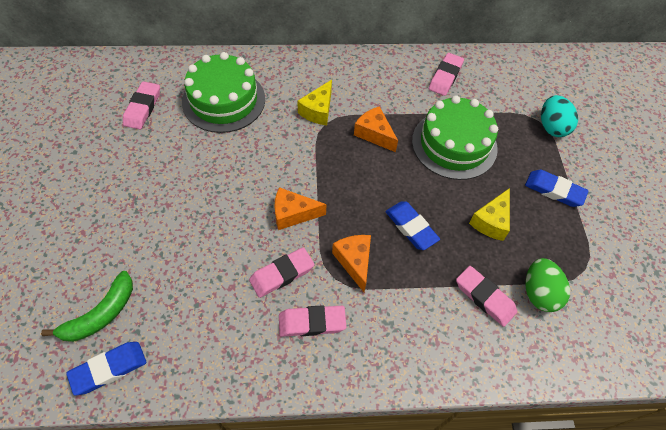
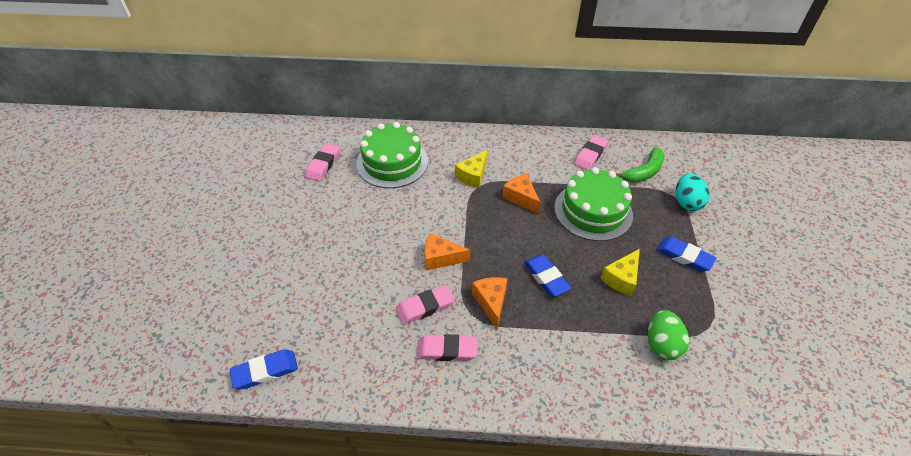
camera: 10 degrees right, 10 degrees down
(101, 314) = (265, 326): green banana -> green banana (643, 172)
(484, 297) = (609, 343): pink eraser -> none

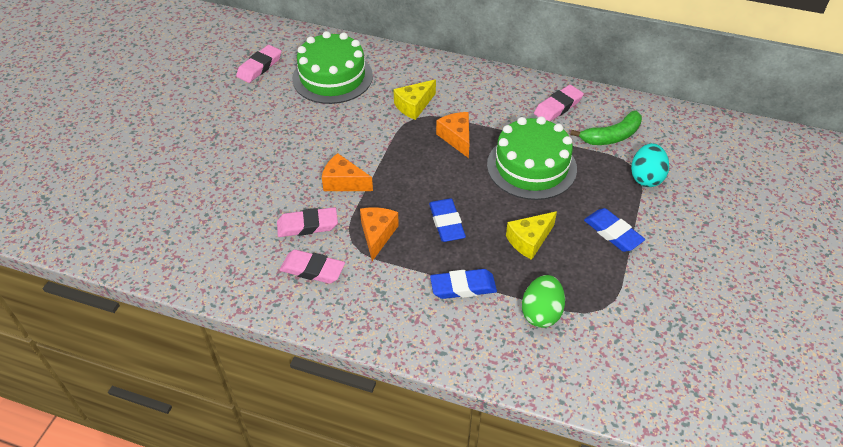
camera: 15 degrees right, 0 degrees up
(265, 371) = (132, 251): blue eraser -> blue eraser (463, 287)

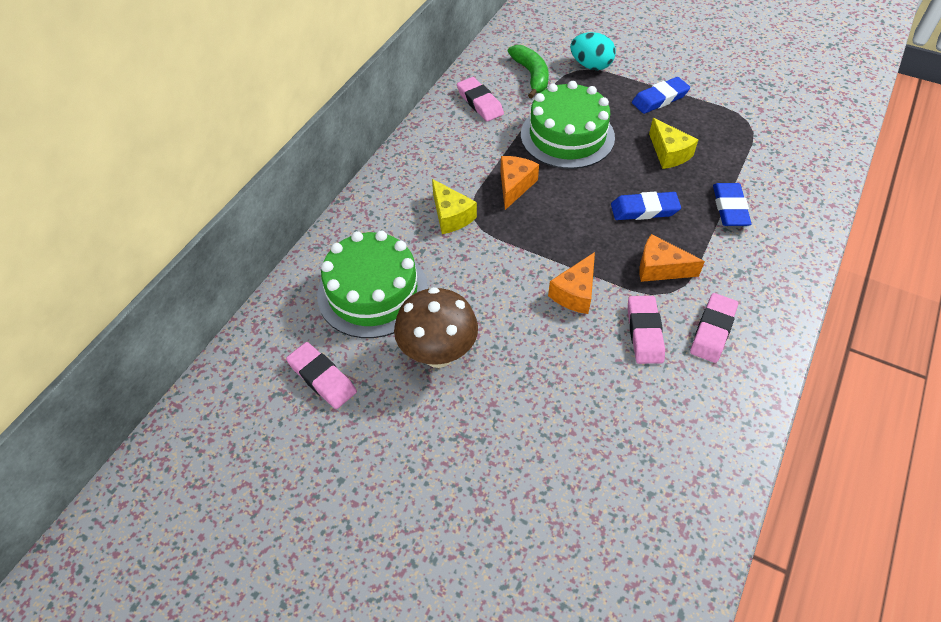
camera: 80 degrees left, 5 degrees up
(281, 115) = (438, 354): none -> brown mushroom
(457, 138) = (515, 186): orange cheese -> orange cheese turned 120 degrees clockwise
(541, 313) = (757, 159): green egg -> none

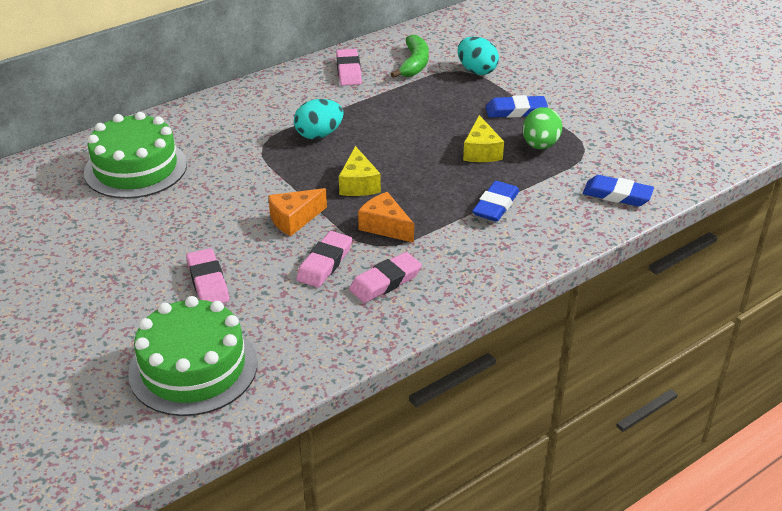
camera: 25 degrees right, 15 degrees down
(322, 378) = (47, 208): pink eraser -> pink eraser (208, 282)
(438, 354) = (145, 222): brown mushroom -> none
(451, 216) = (245, 139): yellow cheese -> yellow cheese (358, 184)
(515, 186) = (319, 135): orange cheese -> turquoise egg
(567, 136) = (401, 114): green cake -> green cake (193, 368)
(644, 209) = (415, 183): blue eraser -> blue eraser (617, 195)
(710, 129) = (540, 145): none -> green egg

